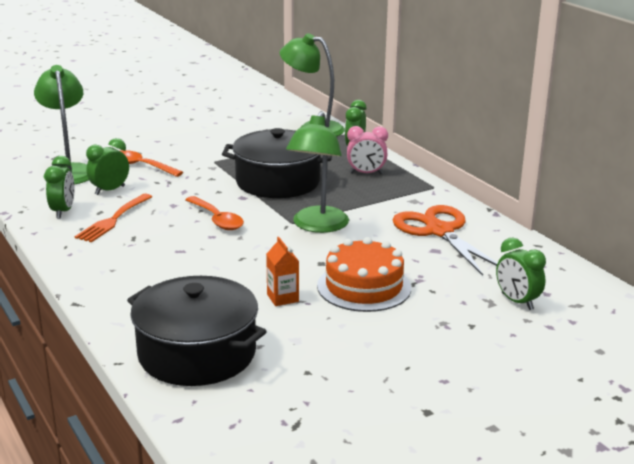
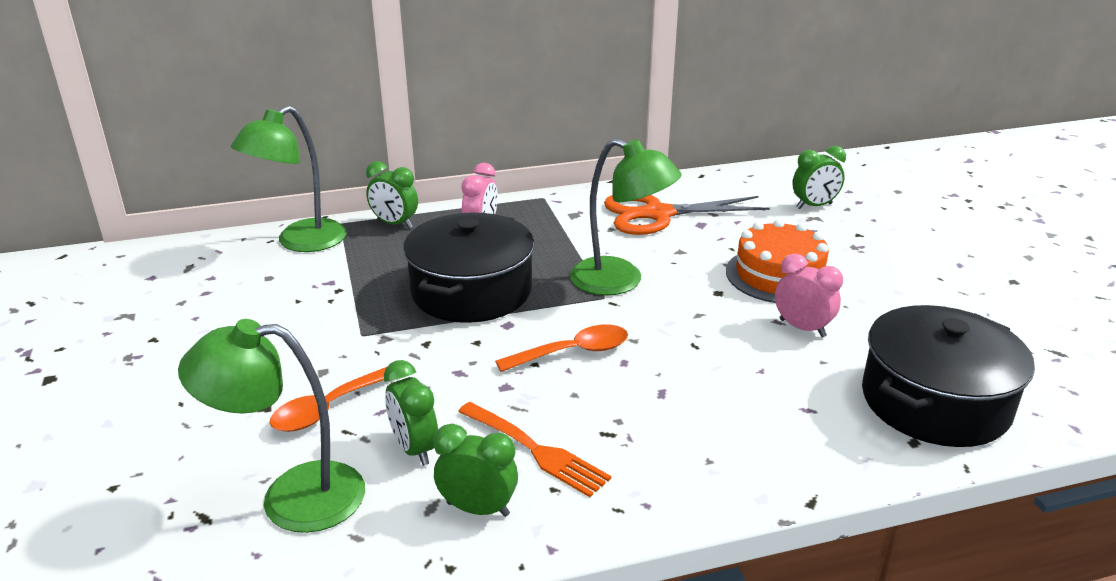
camera: 75 degrees left, 5 degrees up
(282, 298) = (802, 328): orange carton -> pink clock

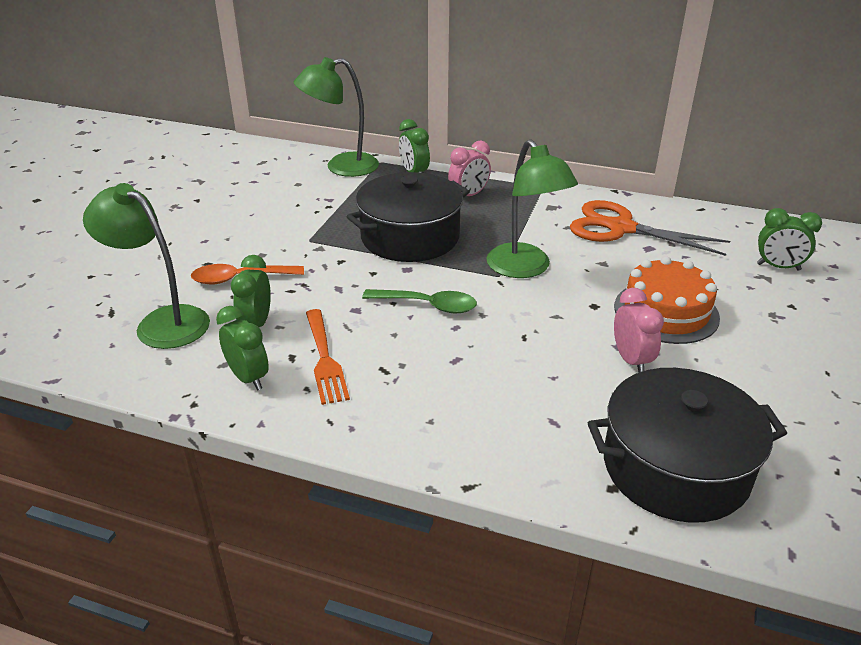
camera: 35 degrees right, 5 degrees up
(573, 352) = (428, 305): orange spoon -> green spoon

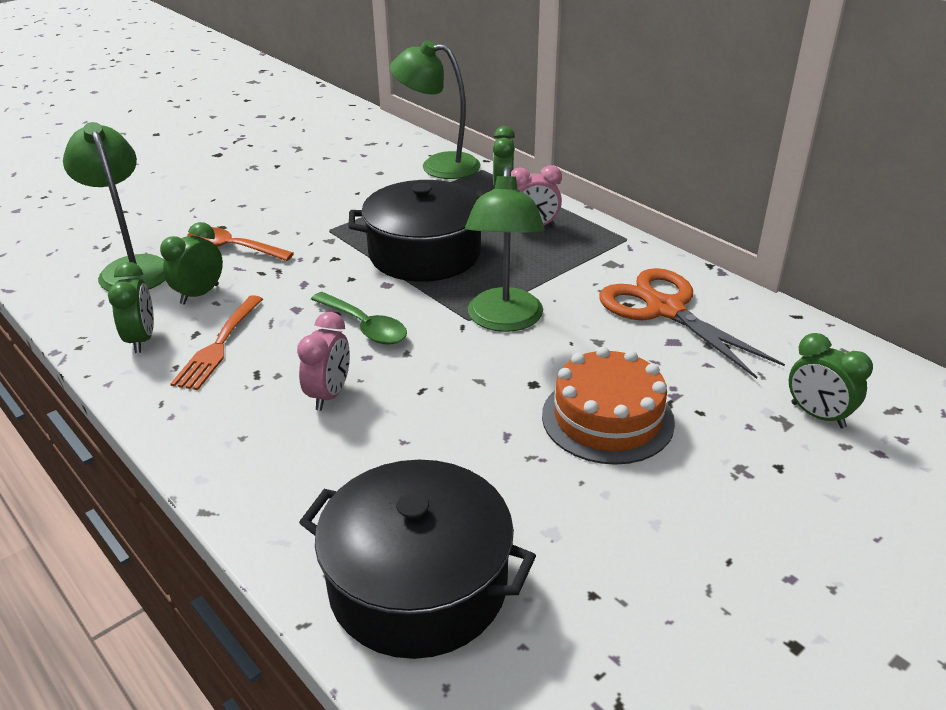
camera: 30 degrees right, 0 degrees up
(631, 360) = (504, 455): pink clock -> pink clock (329, 395)

